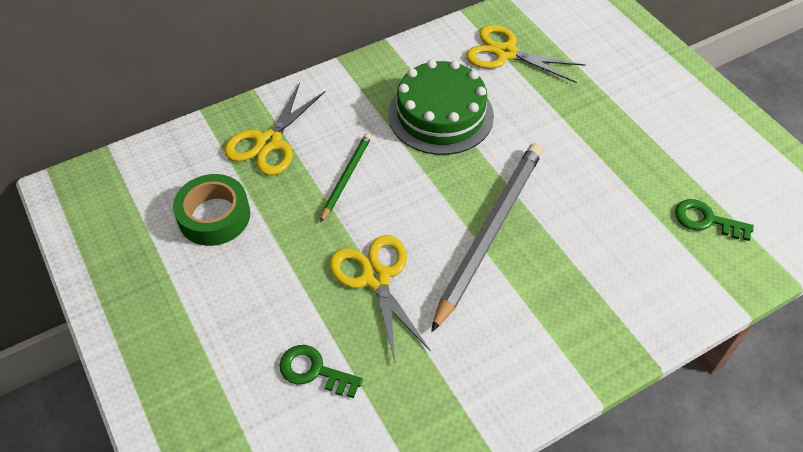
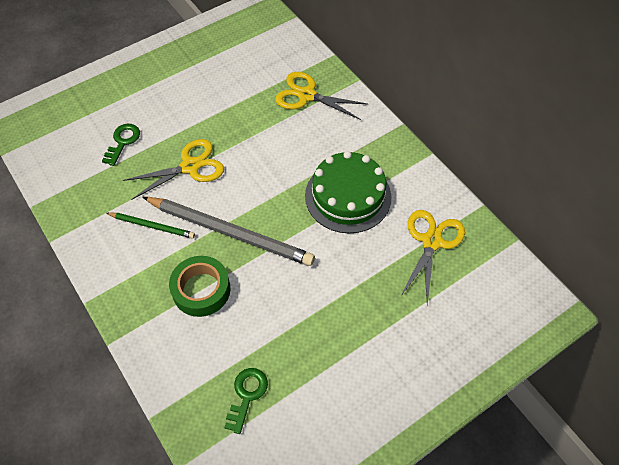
camera: 85 degrees right, 5 degrees up
(214, 216) = (239, 77): green tape -> green tape (201, 290)
(346, 177) = (277, 142): green pencil -> green pencil (152, 226)

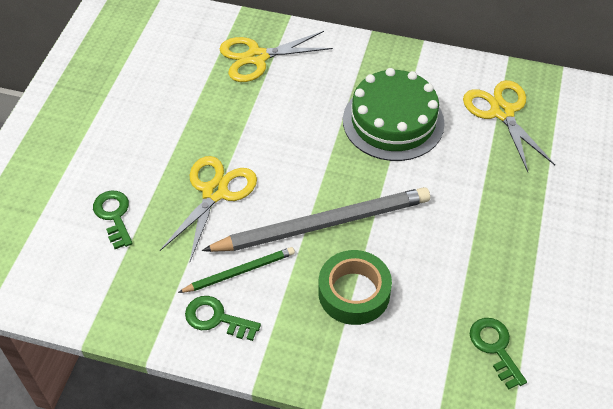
camera: 40 degrees left, 5 degrees down
(111, 244) = (216, 318): none -> green key

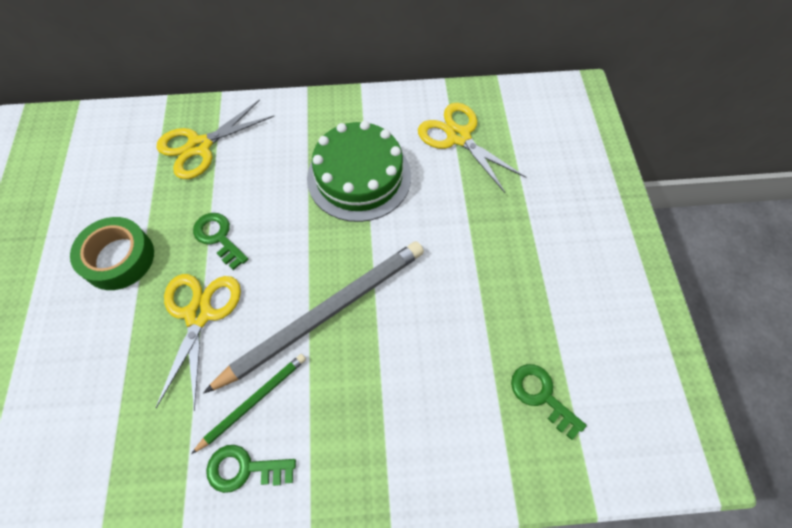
camera: 20 degrees left, 10 degrees up
(114, 216) = (91, 380): green key -> green key (218, 237)
(354, 293) = (382, 383): green tape -> green tape (118, 258)

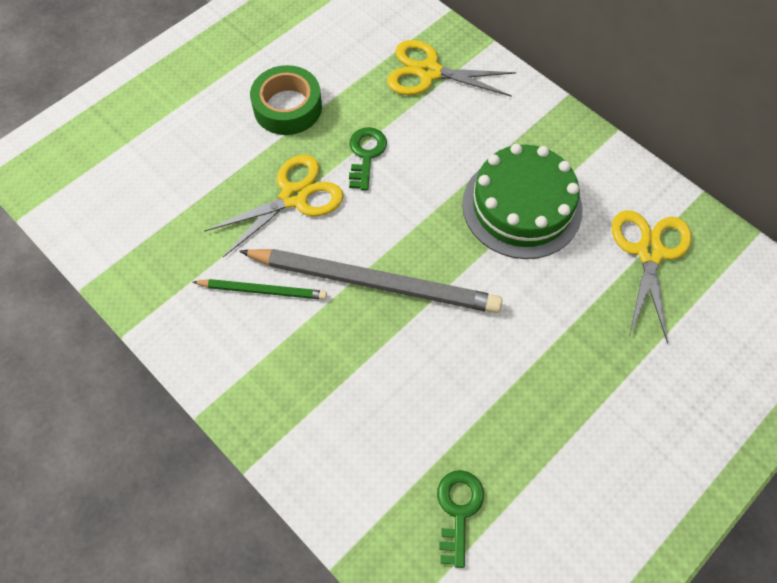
camera: 50 degrees right, 0 degrees up
(244, 469) = (211, 326): green key -> none

